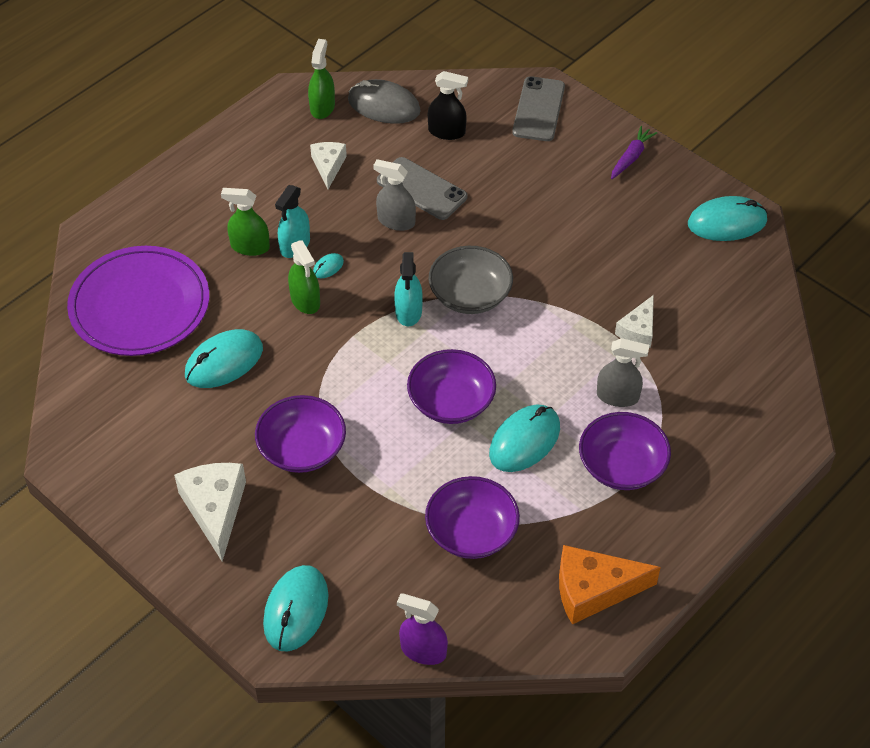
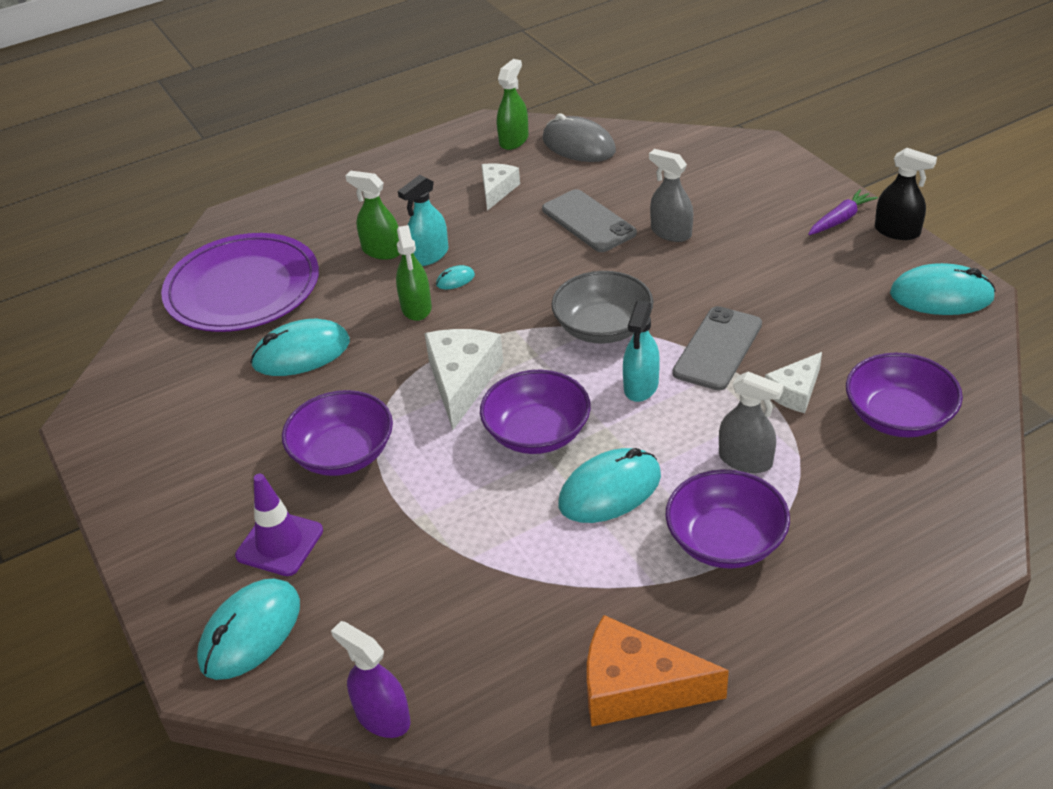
camera: 20 degrees right, 10 degrees down
(215, 509) = (215, 500): white cheese -> white cheese (462, 381)
(285, 535) = (280, 543): none -> purple traffic cone
(396, 221) = (548, 247): grey spray bottle -> grey spray bottle (671, 232)
(408, 312) = (525, 334): turquoise spray bottle -> turquoise spray bottle (641, 386)
(447, 132) = (637, 174): black spray bottle -> black spray bottle (897, 231)
(471, 532) = (503, 583): purple bowl -> purple bowl (898, 416)
(539, 109) = (747, 165): grey phone -> grey phone (718, 348)

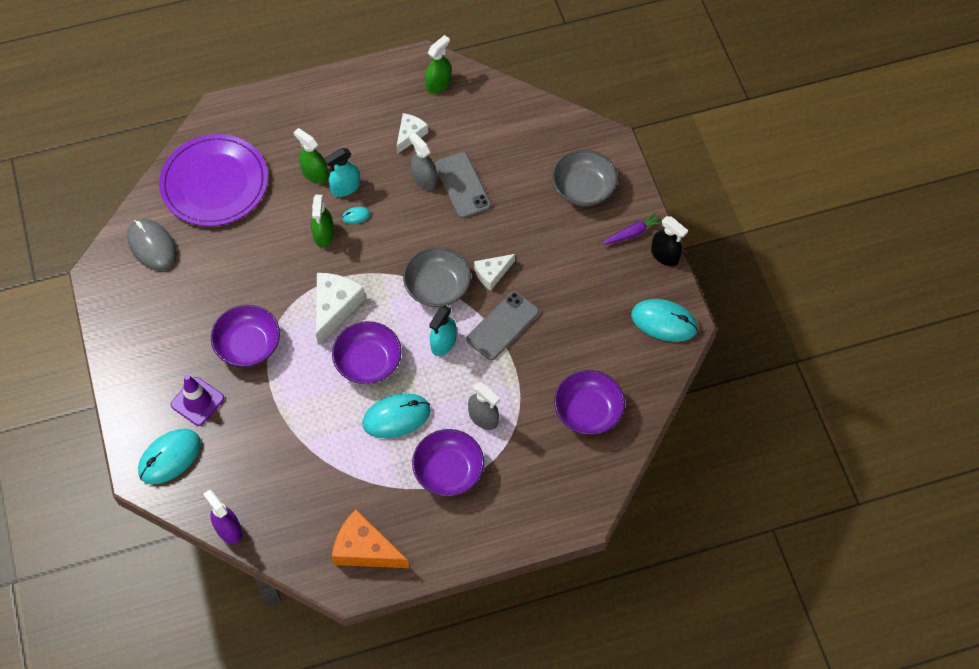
camera: 10 degrees right, 20 degrees up
(301, 353) = (241, 254): turquoise mouse -> none
(578, 145) = (482, 103): grey mouse -> grey mouse (152, 246)
(671, 232) = (514, 212): grey spray bottle -> grey spray bottle (424, 179)
(750, 192) = (583, 188): none -> grey bowl
(795, 392) = (535, 374): white cheese -> white cheese (492, 273)

